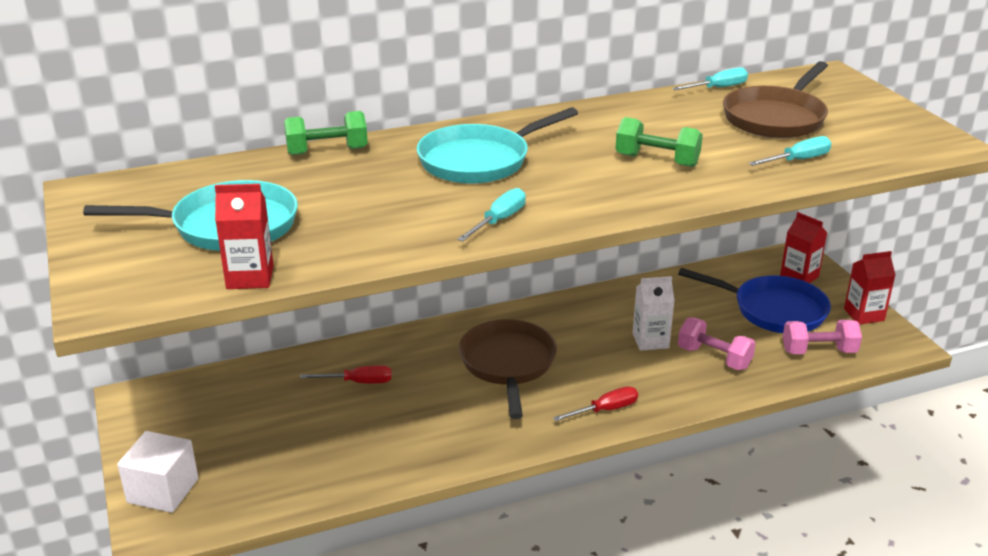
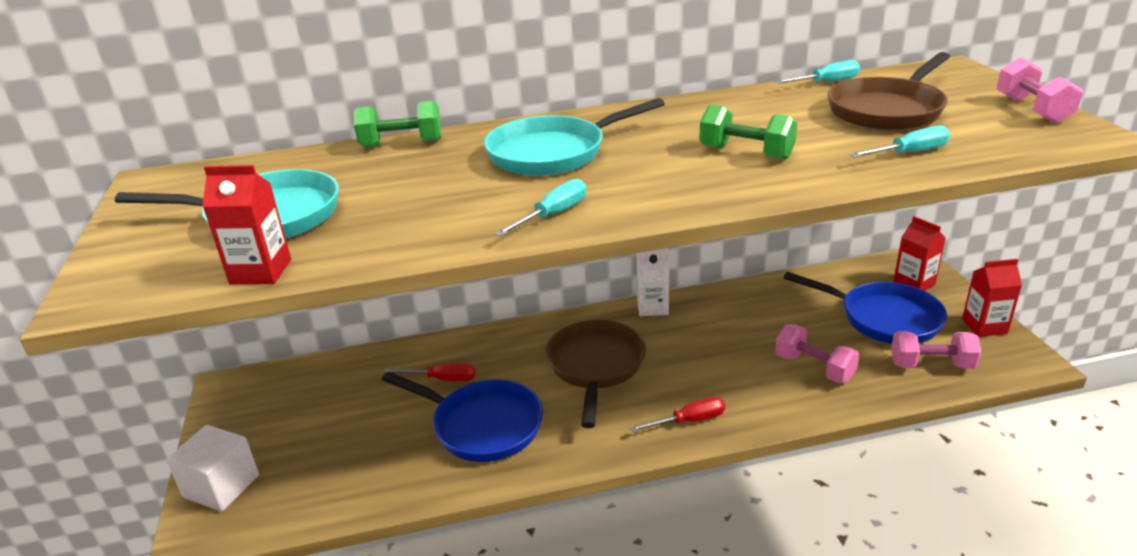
camera: 10 degrees right, 0 degrees up
(408, 423) = (482, 425): none -> blue pan
(650, 340) = (747, 346): white carton -> white carton (652, 307)
(899, 118) = (1032, 110): none -> pink dumbbell

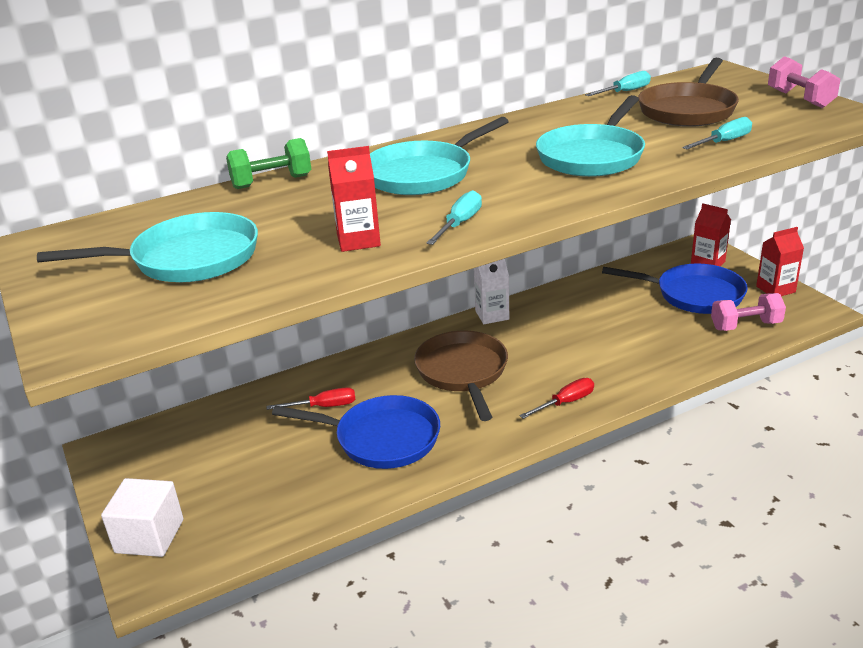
camera: 15 degrees left, 0 degrees up
(261, 271) = (223, 303): red carton -> red carton (358, 240)
(746, 153) = (592, 156): green dumbbell -> turquoise pan
(814, 368) = (652, 343): pink dumbbell -> none

